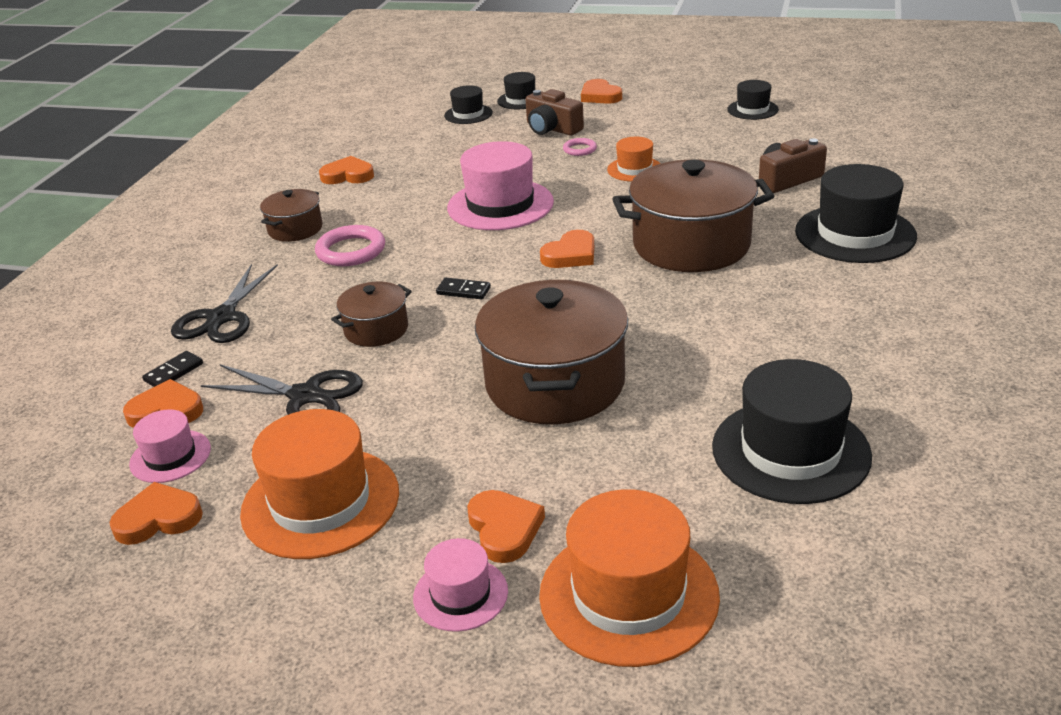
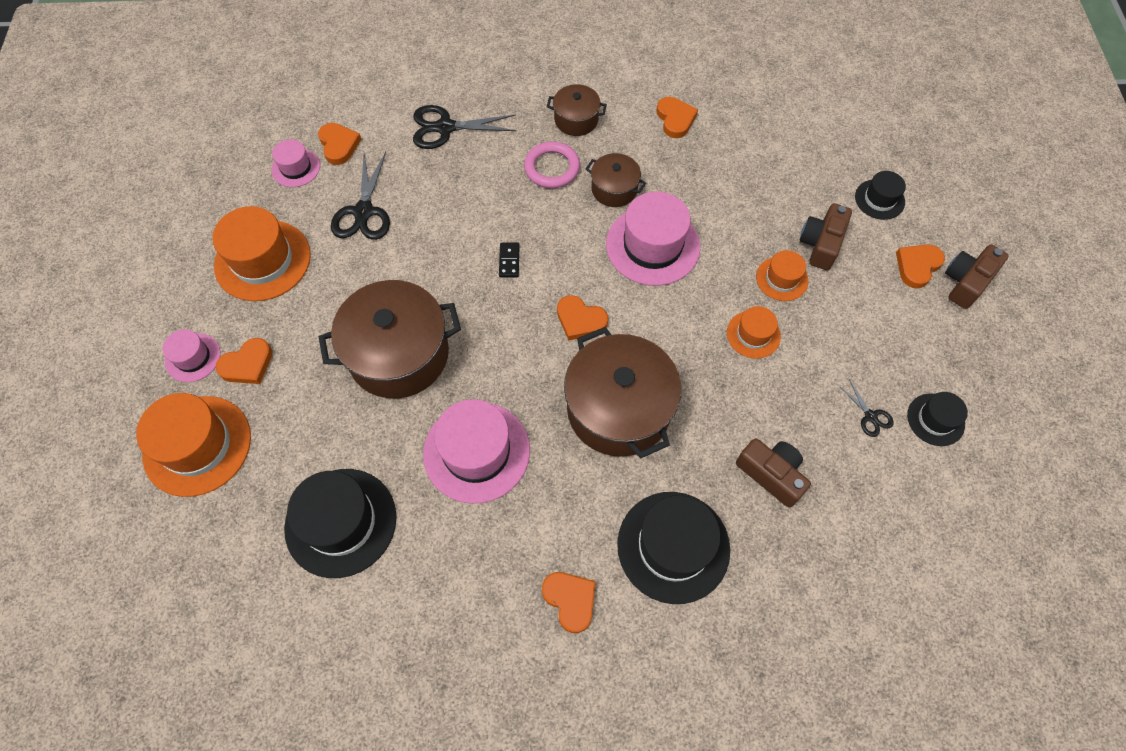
camera: 70 degrees right, 30 degrees up
(158, 518) = (242, 187): orange heart -> orange heart (570, 600)
(174, 372) = (379, 130): black domino -> none
(376, 329) = (447, 223): brown pot -> brown pot (614, 189)
(468, 114) = (829, 166): black hat -> none
(579, 149) = (781, 279): pink ring -> orange hat
(626, 81) = (966, 282): none -> brown camera
(716, 337) = (476, 452): none -> pink hat
(741, 132) = (870, 416): none -> black scissors

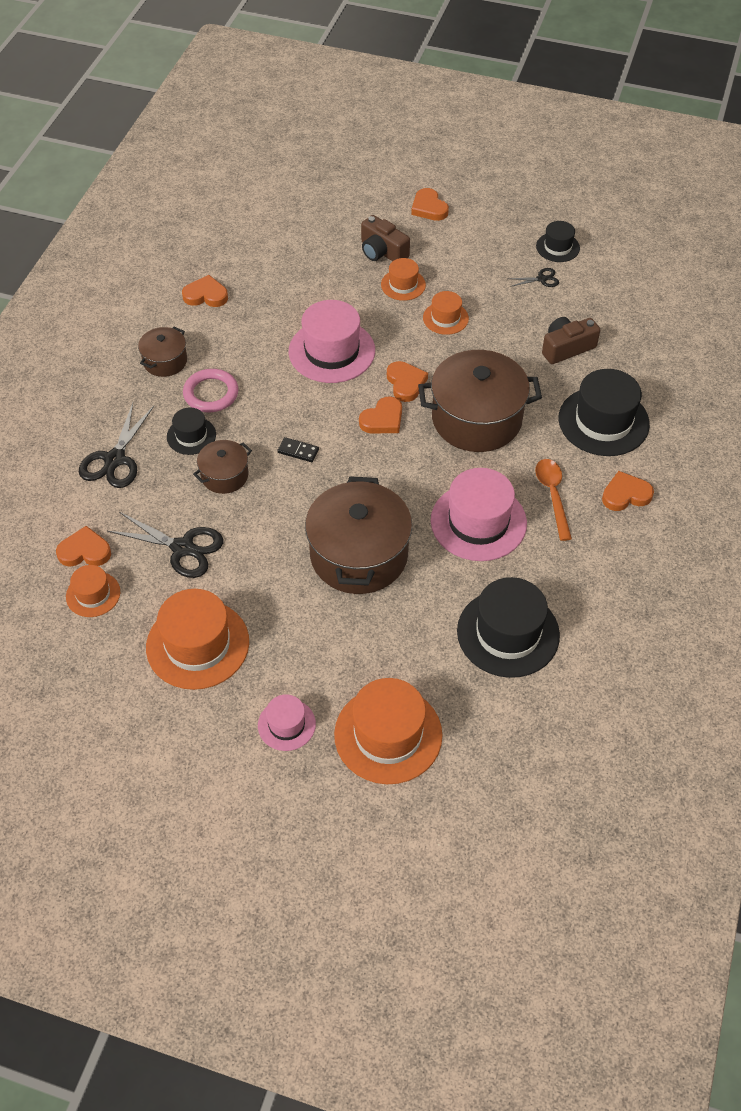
camera: 70 degrees left, 10 degrees down
(247, 364) = (316, 678): orange heart -> orange heart (405, 383)
(296, 168) = (93, 594): pink hat -> orange hat
(540, 518) = (552, 495): none -> orange spoon
(614, 189) = (259, 358): brown pot -> brown pot (224, 476)
(879, 199) = (358, 205): black hat -> black hat (191, 436)
(966, 282) = (455, 188): brown camera -> none

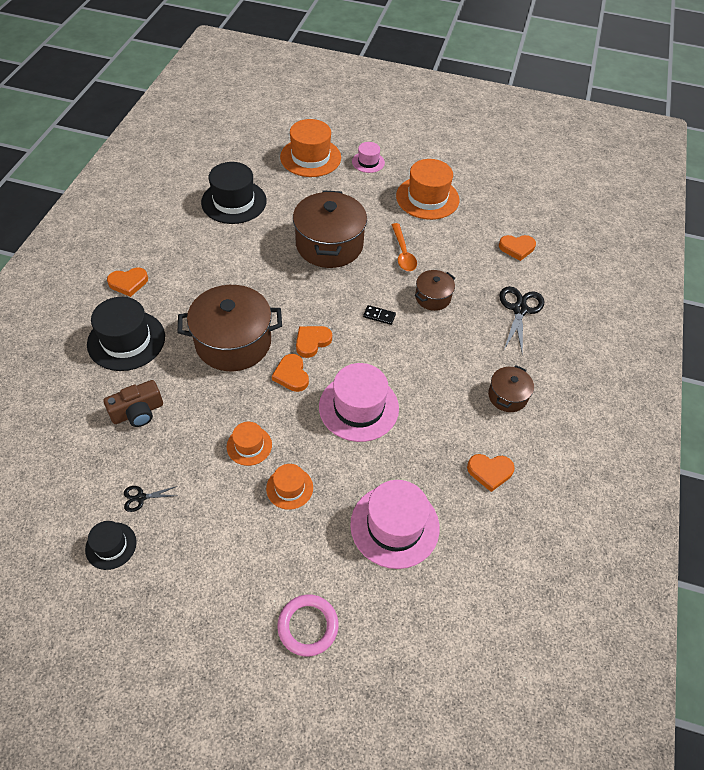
camera: 175 degrees right, 0 degrees up
(93, 594) = (501, 224): orange hat -> none
(183, 548) = (451, 250): black scissors -> none
(191, 436) = (466, 328): black hat -> none
(211, 393) = (459, 365): pink ring -> pink ring (308, 626)
(382, 251) = (311, 536): brown camera -> none
(429, 208) = (253, 611): orange heart -> none
(478, 522) = (243, 265): pink hat -> pink hat (394, 526)
(552, 495) = (184, 282): orange spoon -> orange spoon (403, 253)

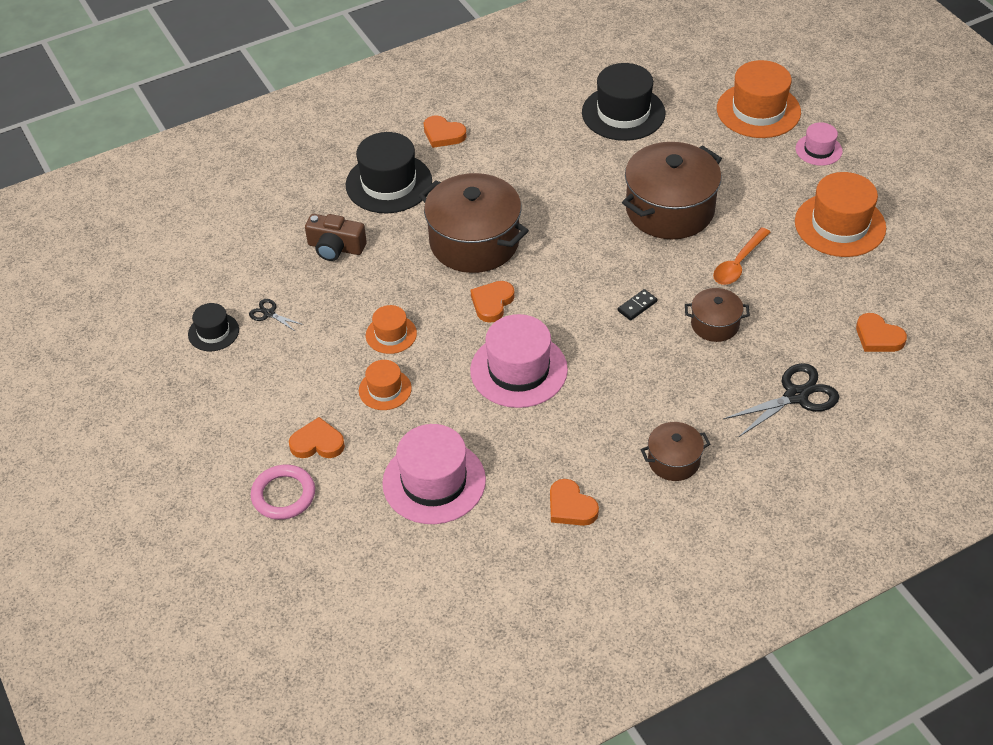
camera: 50 degrees right, 5 degrees down
(312, 342) = (544, 287): orange heart -> orange heart (317, 443)
(379, 316) = (637, 306): black domino -> black domino turned 75 degrees clockwise

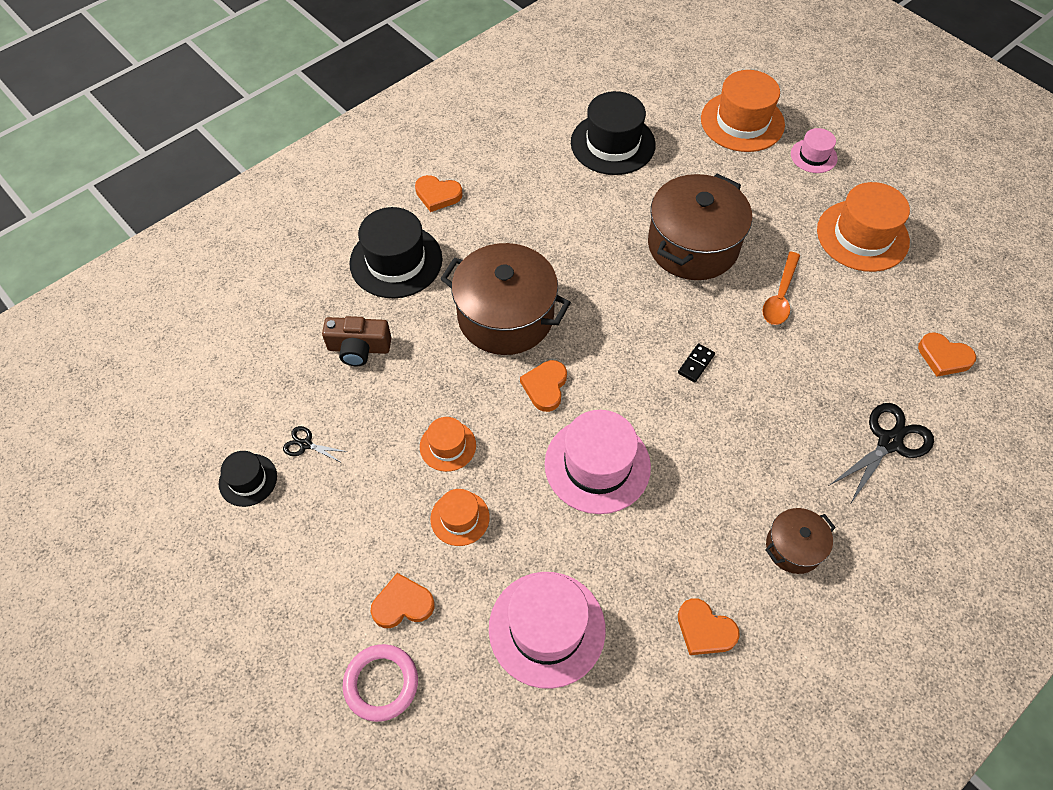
camera: 15 degrees left, 10 degrees up
(715, 324) = (780, 371): brown pot -> none

